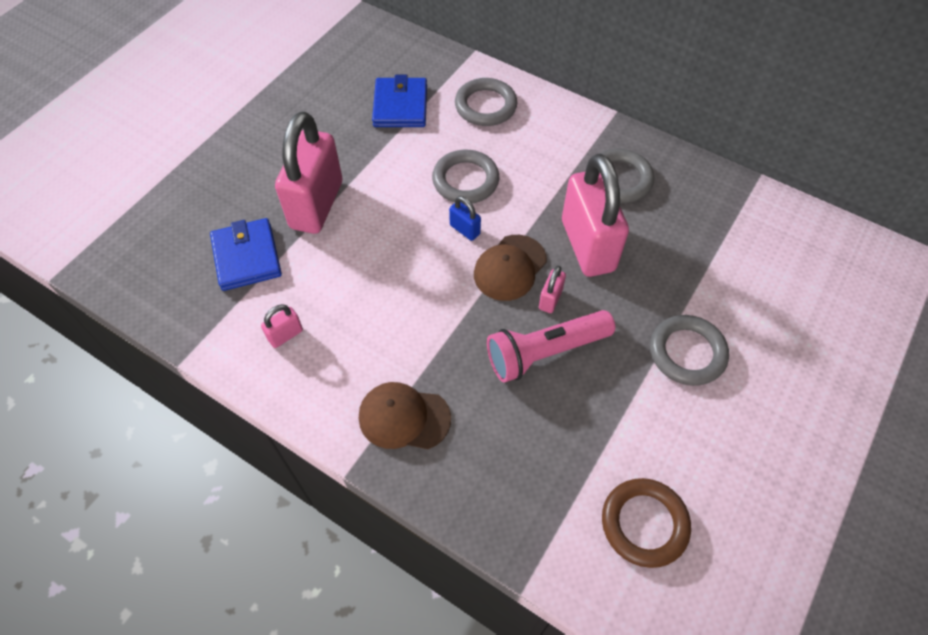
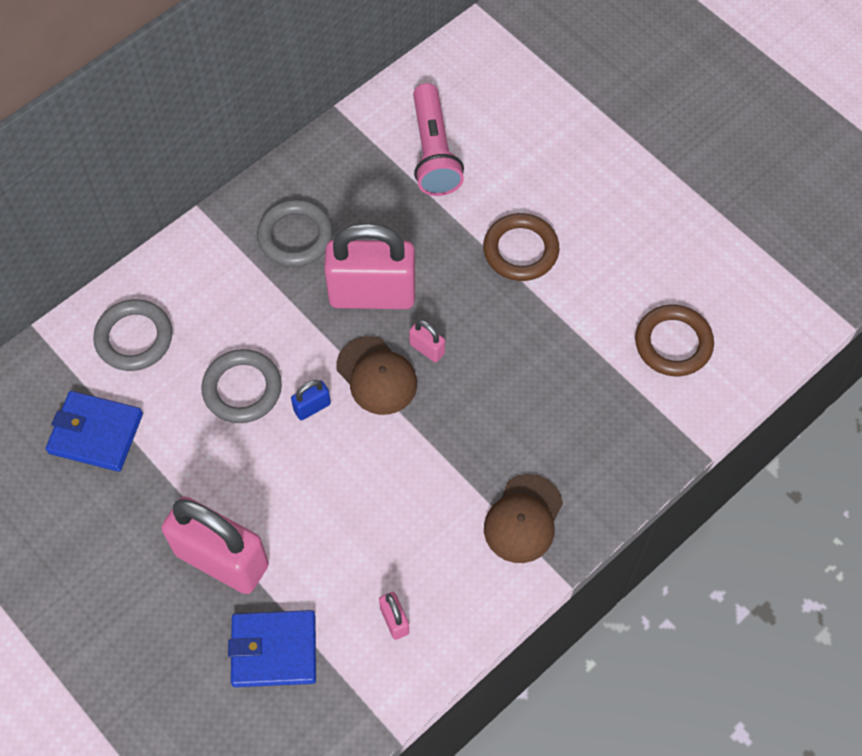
camera: 75 degrees left, 5 degrees up
(545, 352) = (486, 371): pink flashlight -> pink flashlight (433, 152)
(687, 353) = (520, 250): grey ring -> brown ring

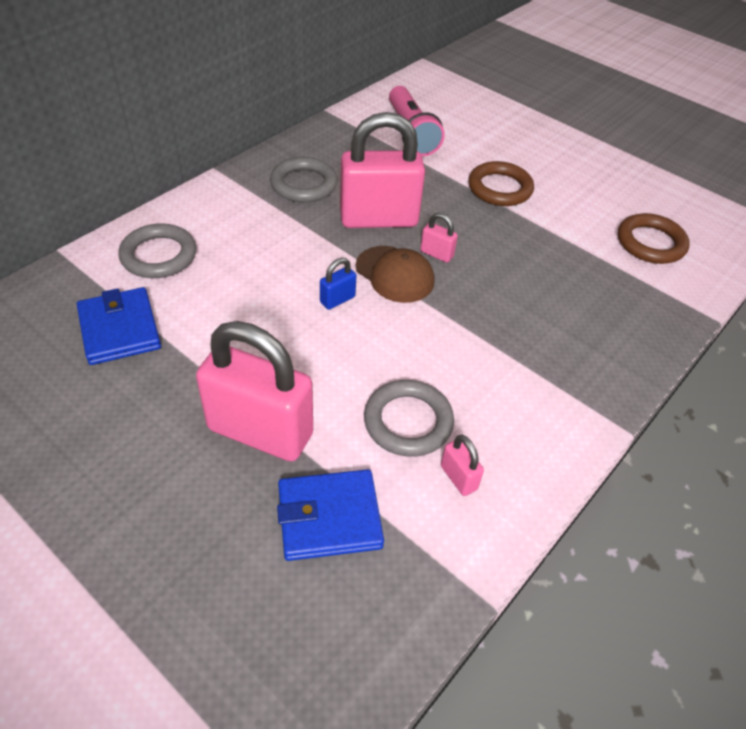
camera: 10 degrees left, 15 degrees down
(96, 433) = (120, 329): blue wallet -> blue wallet turned 60 degrees clockwise
(242, 389) = (267, 289): grey ring -> grey ring (408, 421)
(523, 519) = (565, 378): brown cap -> none

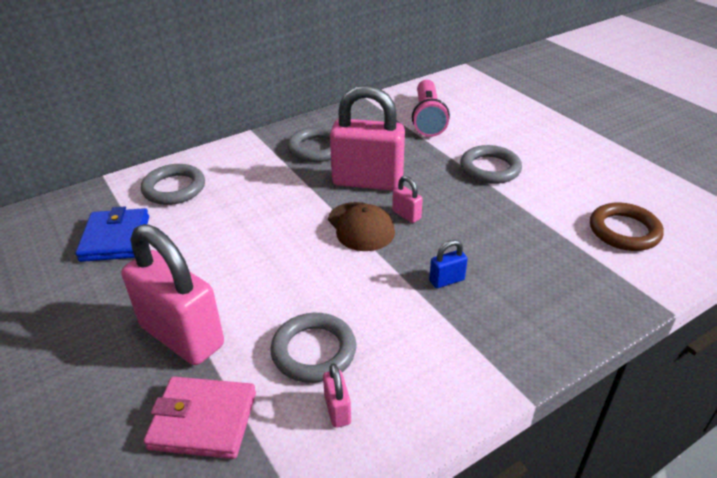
camera: 20 degrees right, 10 degrees down
(329, 517) = (203, 420): blue wallet -> pink wallet
(337, 299) = (300, 240): blue padlock -> blue padlock (446, 280)
(499, 188) = (490, 168): brown ring -> grey ring

